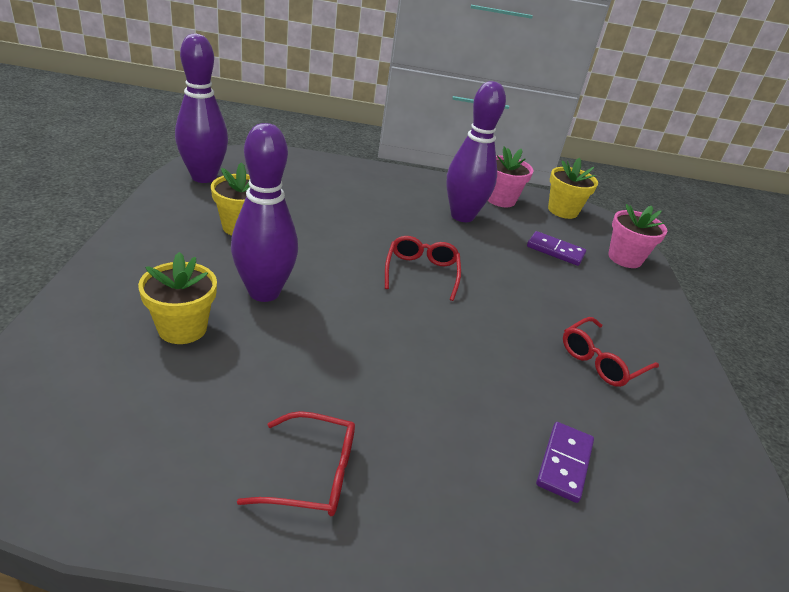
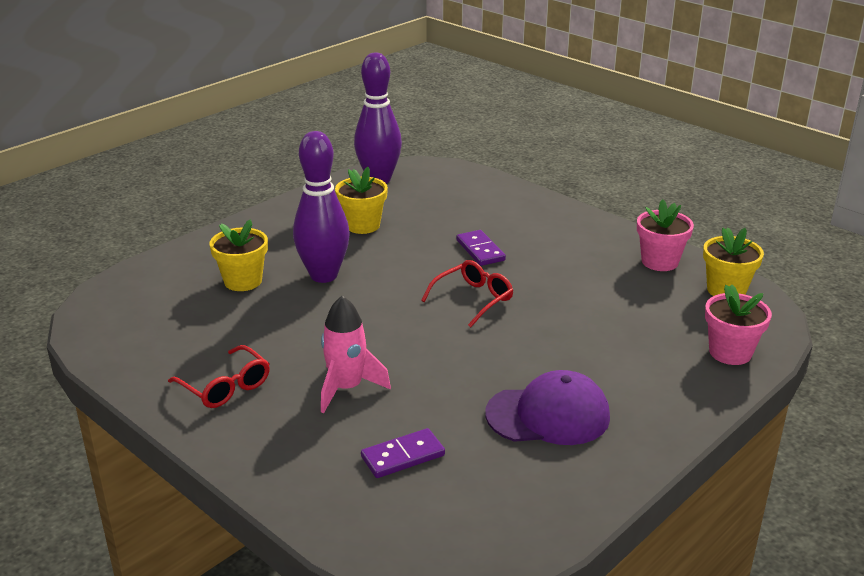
camera: 45 degrees right, 5 degrees down
(432, 412) = (347, 388): none -> pink rocket
(462, 216) = (587, 266): purple bowling pin -> none
(555, 251) = (649, 322): purple domino -> purple domino (480, 250)
(601, 361) = (548, 415): red glasses -> purple cap

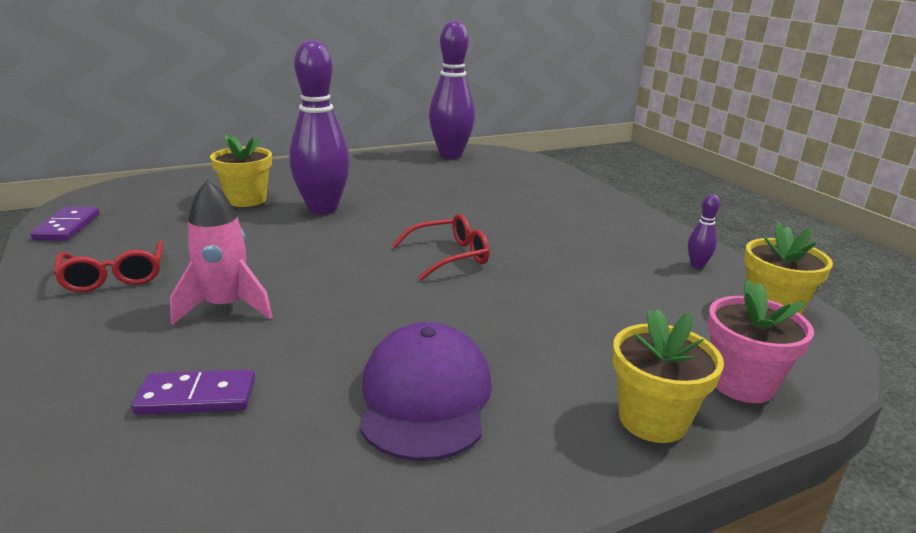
camera: 20 degrees right, 5 degrees down
(362, 225) = (401, 181): yellow flower pot -> yellow flower pot (652, 420)
(480, 250) = (496, 218): purple domino -> purple domino (67, 227)
(548, 415) = (425, 397): purple cap -> purple cap turned 105 degrees counterclockwise
(659, 262) = (697, 265): pink flower pot -> purple bowling pin

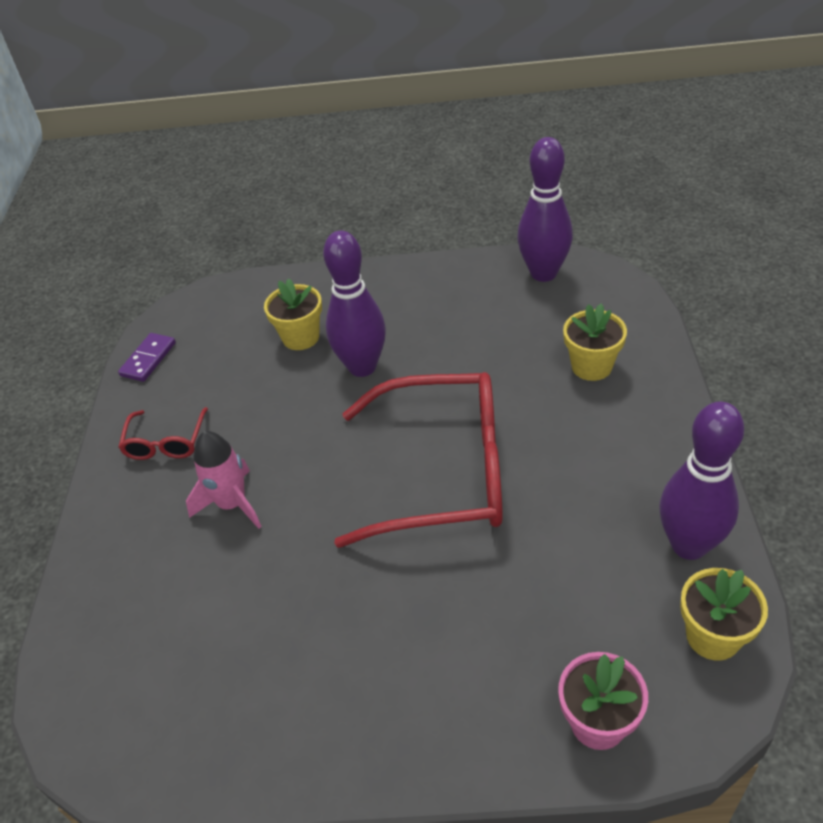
camera: 30 degrees right, 20 degrees up
(197, 396) = (182, 606): purple domino -> none
(425, 397) = (332, 655): purple cap -> none
(449, 256) = (443, 472): red glasses -> red glasses, size x2.23
(652, 420) = (489, 736): yellow flower pot -> yellow flower pot (591, 366)
(697, 265) = (689, 545): purple bowling pin -> purple bowling pin, size x2.48

